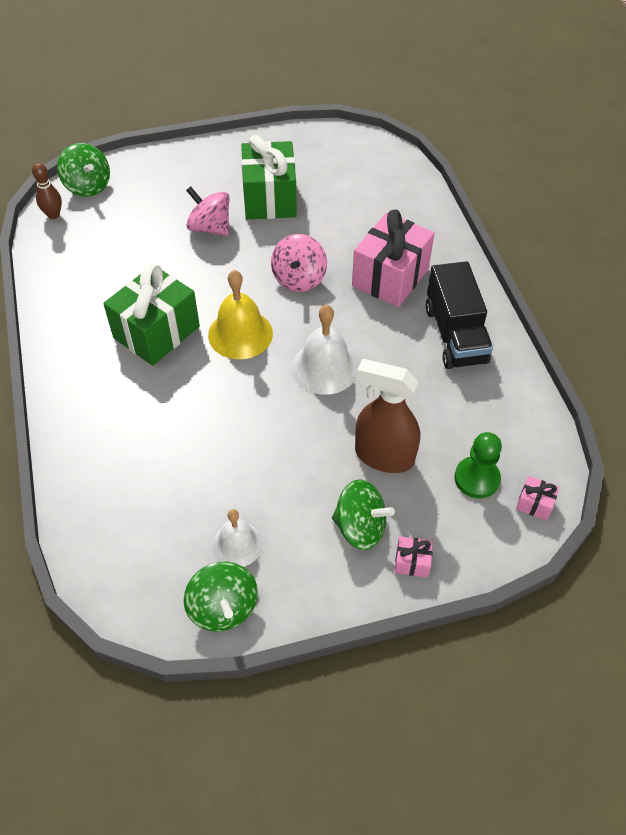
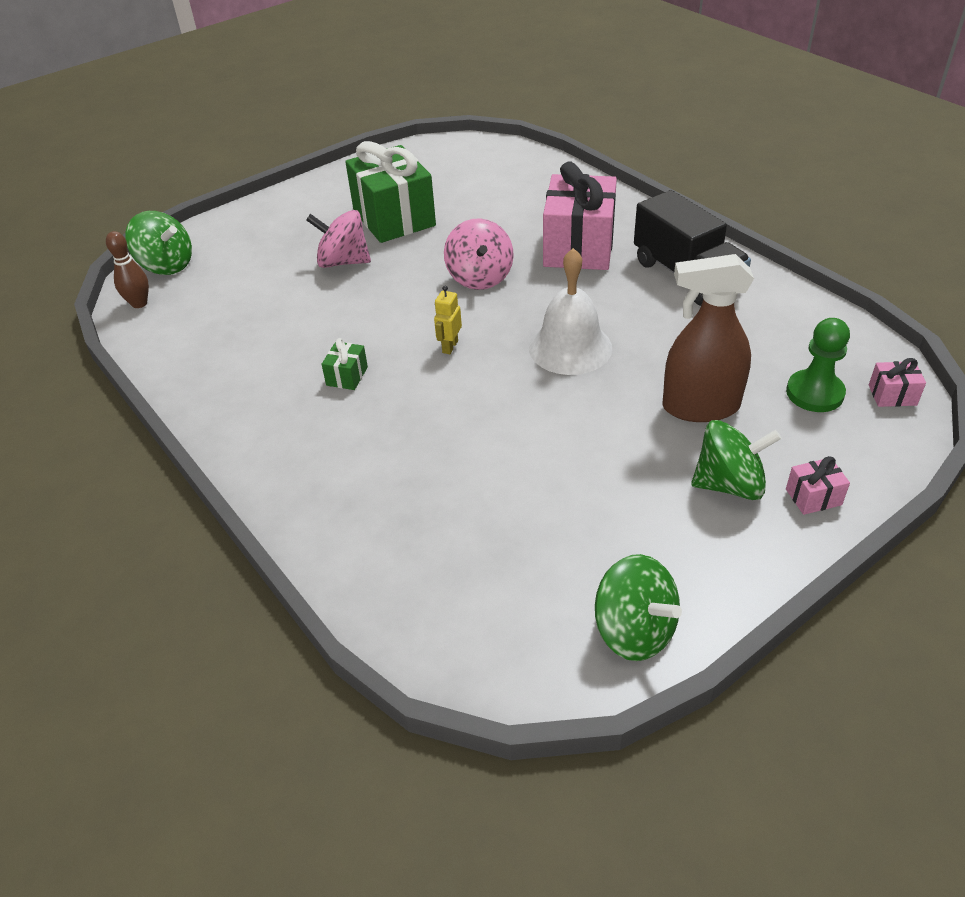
camera: 20 degrees left, 10 degrees down
(156, 332) = (347, 376): green gift -> green gift, size x0.42
(237, 544) = (601, 555): white bell -> none
(240, 334) = (449, 347): yellow bell -> yellow robot

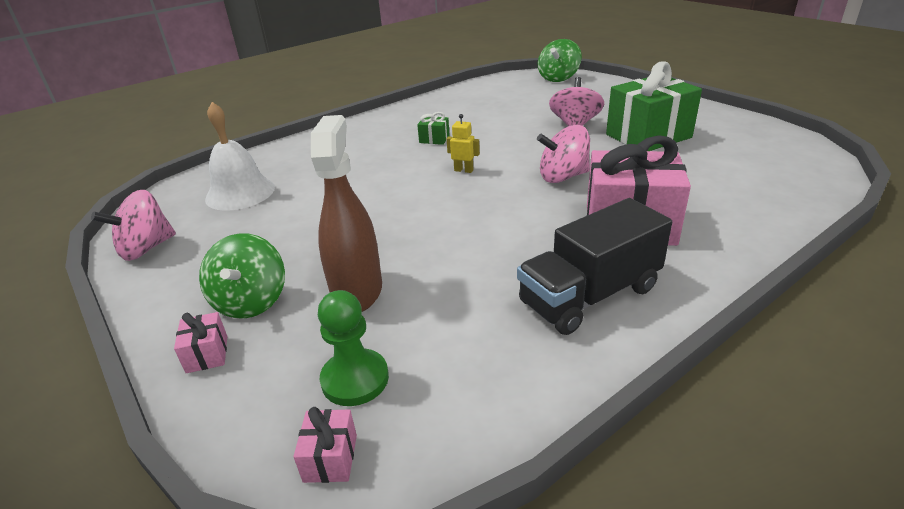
camera: 90 degrees right, 10 degrees down
(139, 303) = (515, 78): brown bowling pin -> none
(570, 347) = (458, 221): white bell -> white bell (240, 193)
(634, 630) = (146, 248): green spinning top -> pink spinning top

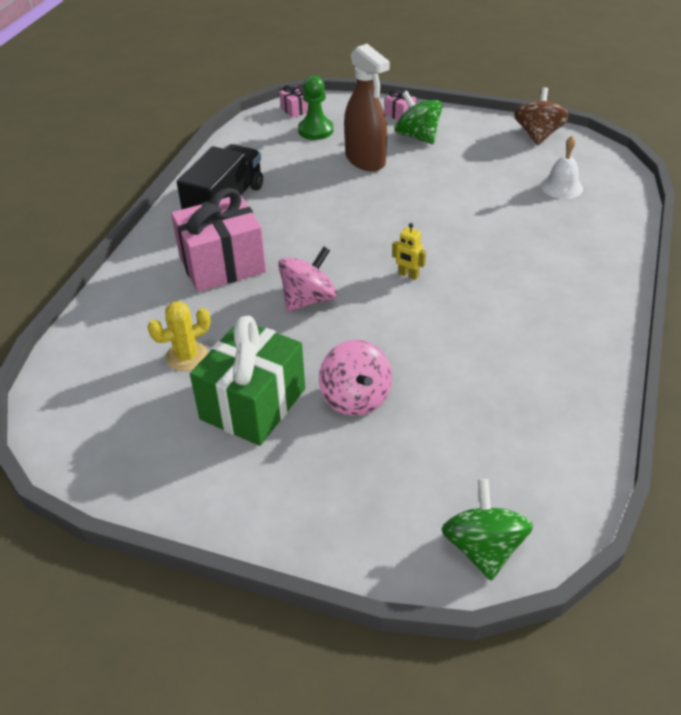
camera: 145 degrees right, 10 degrees up
(146, 248) = (538, 135): pink spinning top -> brown spinning top
(240, 193) = (561, 187): white bell -> white bell, size x0.66
(434, 139) = (490, 309): green gift -> none
(463, 170) = (408, 275): yellow robot -> yellow robot turned 45 degrees clockwise
(693, 168) = (186, 356): none -> yellow cactus

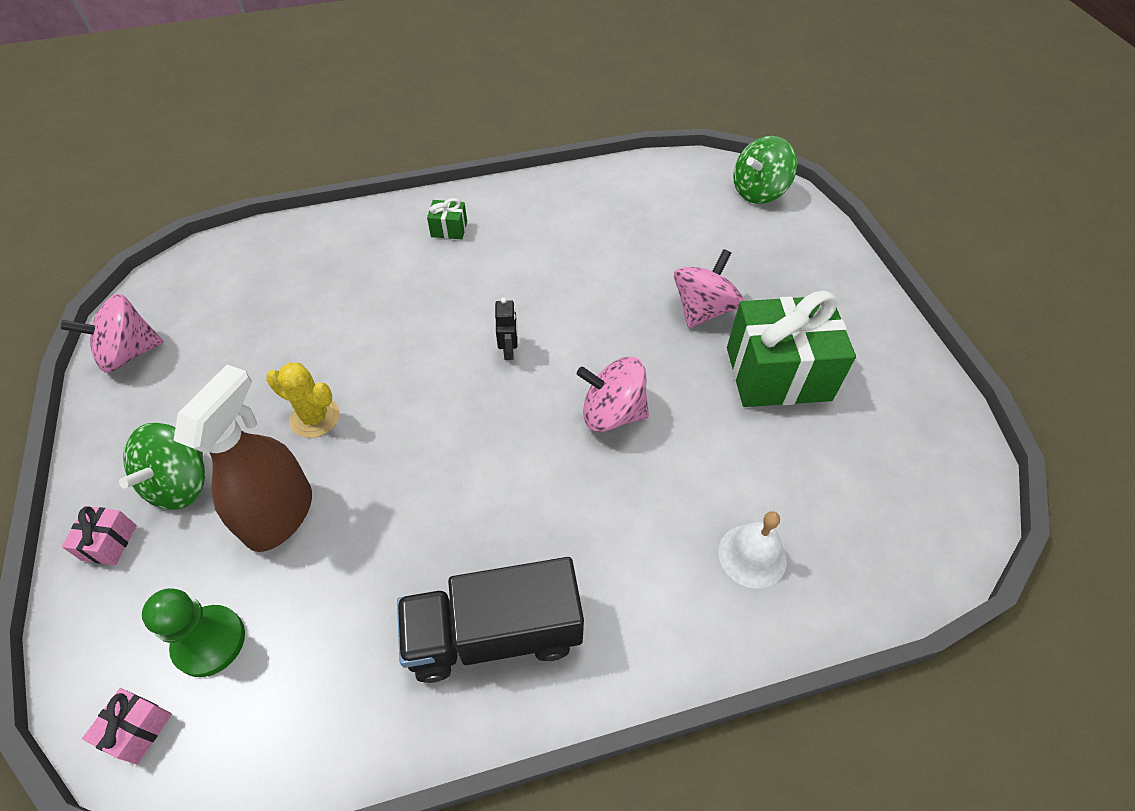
camera: 125 degrees left, 10 degrees up
(186, 356) = (780, 466): yellow cactus -> yellow cactus (315, 417)
(222, 265) = (623, 537): pink gift -> none
(408, 275) = (509, 351): yellow robot -> black robot
(538, 135) = (129, 353): brown spinning top -> pink spinning top
(561, 187) = (257, 292): white bell -> white bell (752, 555)
(574, 292) = (449, 229): none -> green gift

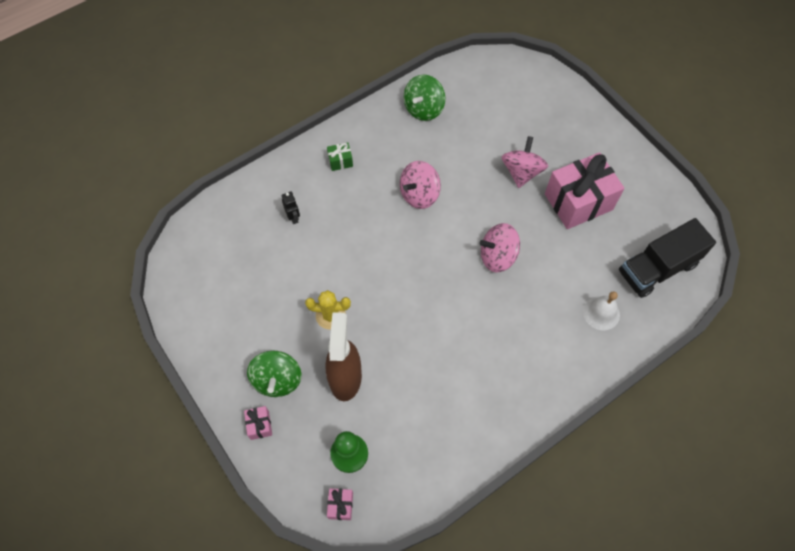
camera: 20 degrees left, 10 degrees up
(129, 353) = (189, 313): pink spinning top -> pink spinning top (419, 194)
(494, 633) = (491, 397): black truck -> black truck (657, 268)
(509, 351) = (421, 236): black robot -> black robot (293, 217)
(758, 191) = (522, 73): green spinning top -> green spinning top (423, 109)
(778, 373) = (578, 202): green gift -> pink gift

